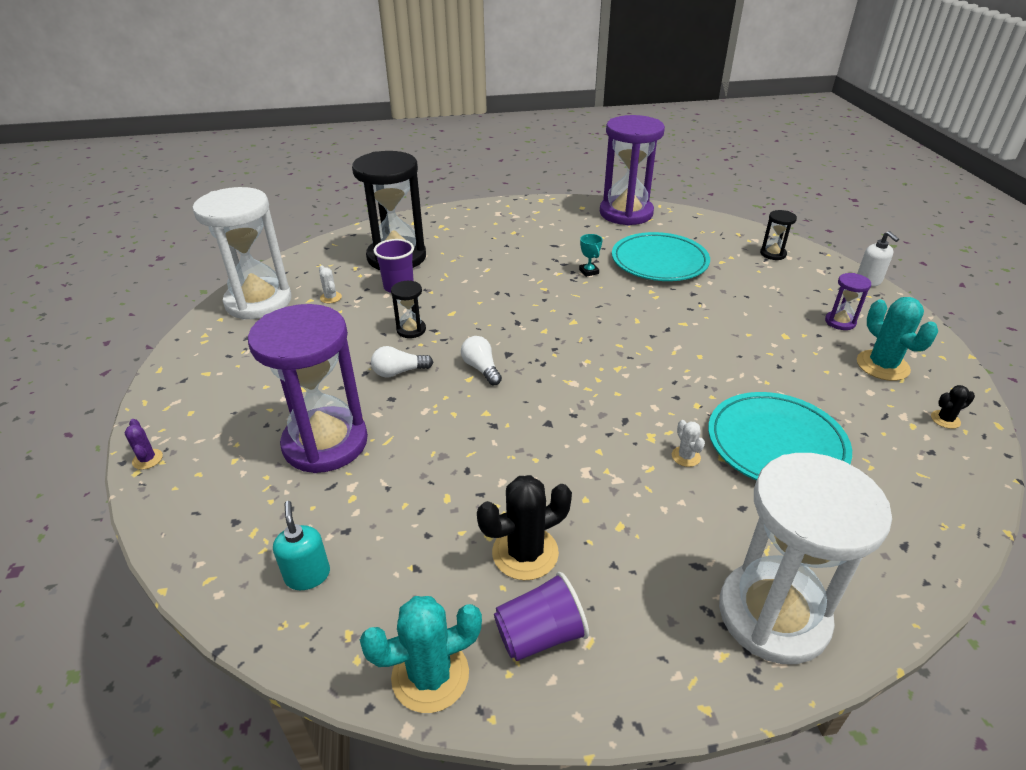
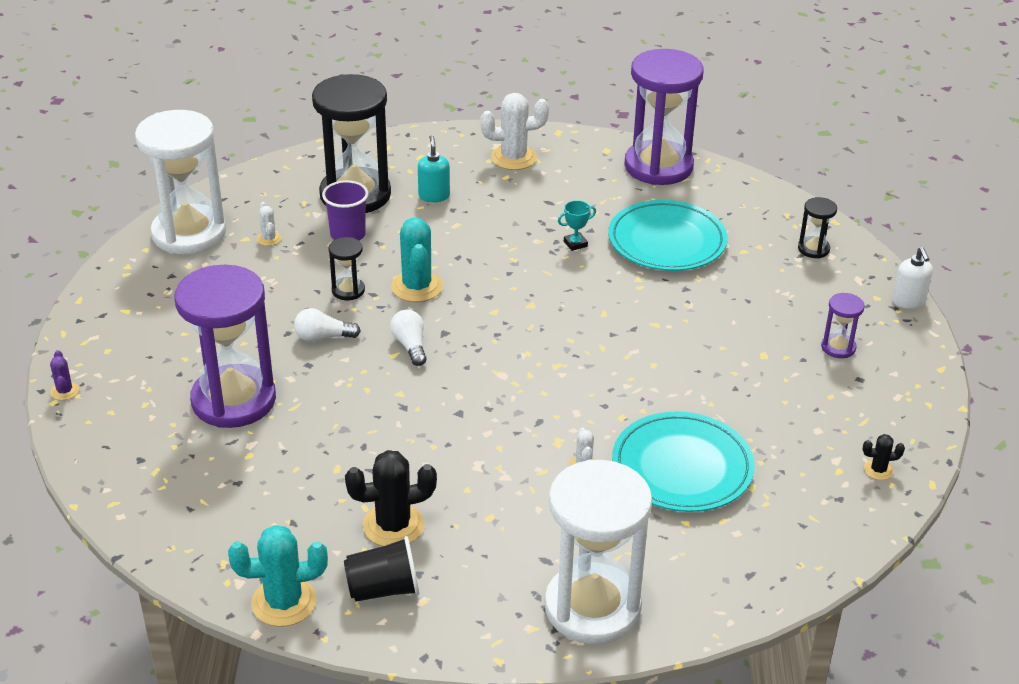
camera: 10 degrees right, 0 degrees up
(307, 575) = (197, 513): turquoise soap dispenser -> turquoise soap dispenser (434, 196)
(514, 219) = (513, 158): none -> white cactus
(540, 635) = (383, 589): purple cup -> black cup
(589, 271) = (575, 244): turquoise trophy -> turquoise trophy turned 75 degrees clockwise
(882, 365) = (852, 404): turquoise cactus -> turquoise cactus (417, 287)

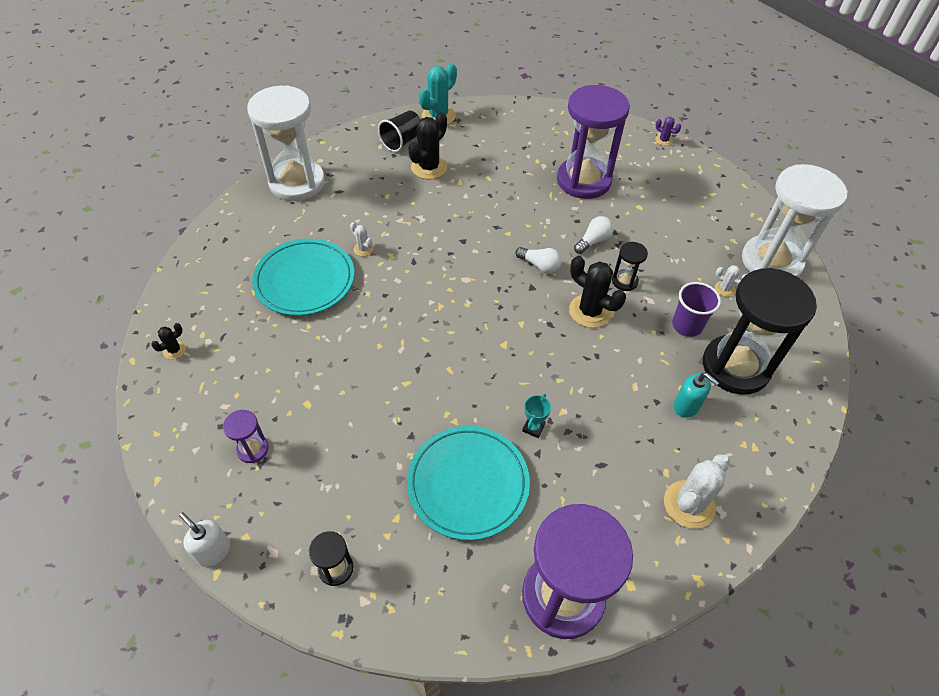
camera: 140 degrees right, 15 degrees up
(417, 287) = (590, 311): turquoise cactus -> black cactus

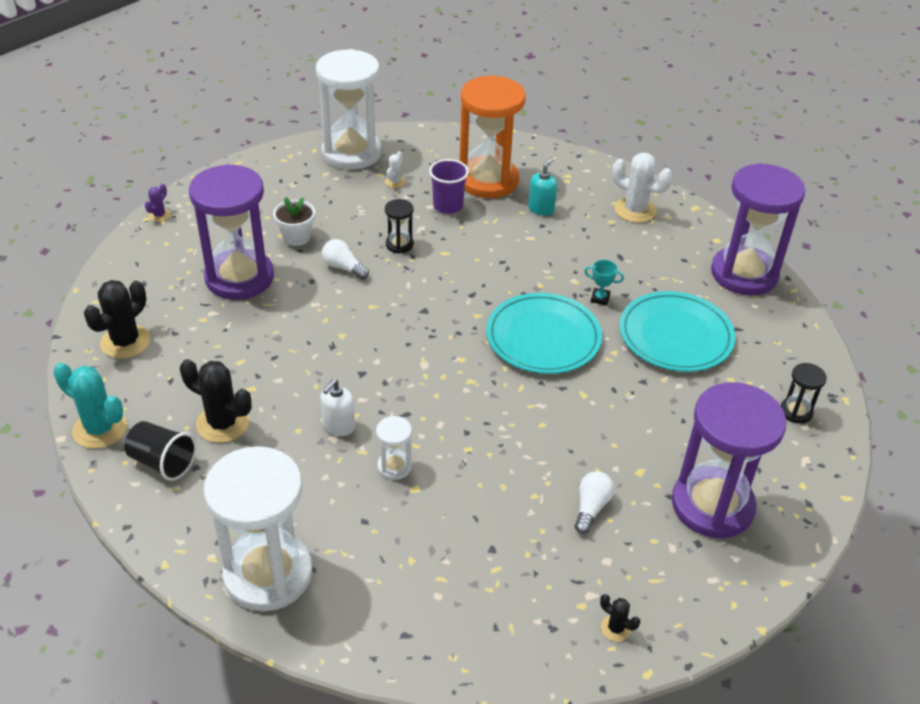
camera: 100 degrees left, 10 degrees down
(213, 551) = (829, 506): white soap dispenser -> white soap dispenser (338, 426)
(252, 449) = (712, 505): purple hourglass -> purple hourglass, size x2.34
(305, 280) = (462, 516): turquoise plate -> turquoise plate (543, 338)
(363, 249) = (394, 466): white cactus -> white hourglass
(539, 266) = (390, 306): white light bulb -> white light bulb (591, 507)
(590, 311) = (447, 267): black cactus -> black cactus (125, 342)
(635, 215) = (296, 237): none -> white flower pot
(735, 367) = (488, 180): black hourglass -> orange hourglass

